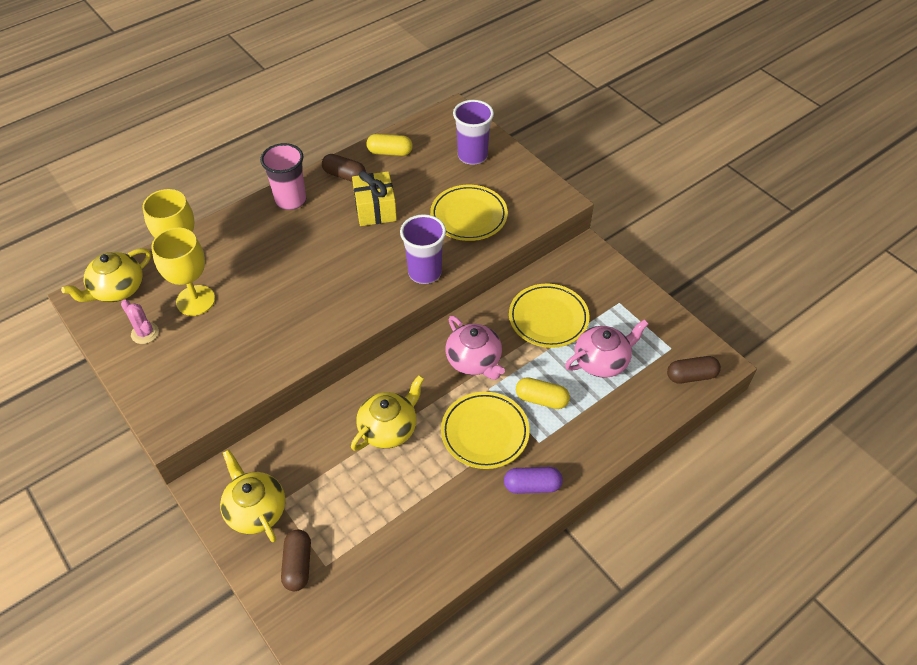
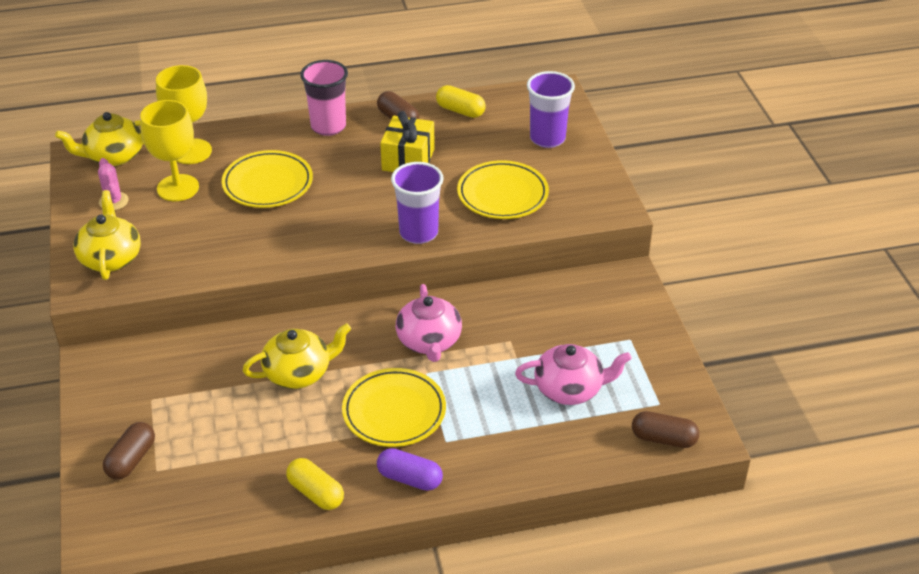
camera: 25 degrees right, 10 degrees down
(255, 509) = (124, 397): yellow teapot -> yellow teapot (111, 258)
(541, 399) = (476, 402): yellow capsule -> yellow capsule (316, 493)
(548, 318) = (538, 328): yellow plate -> yellow plate (268, 184)

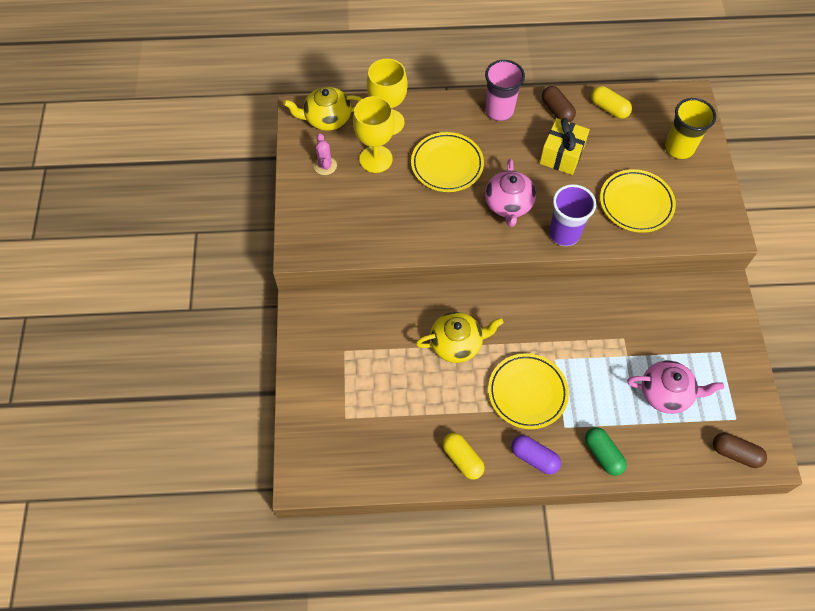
camera: 10 degrees right, 20 degrees up
(111, 258) = (321, 223): yellow teapot -> none
(131, 459) = (327, 405): brown capsule -> none
(429, 341) = (560, 329): pink teapot -> pink teapot (508, 204)
(497, 463) = (603, 454): none -> green capsule
(547, 138) = (679, 149): purple cup -> yellow cup

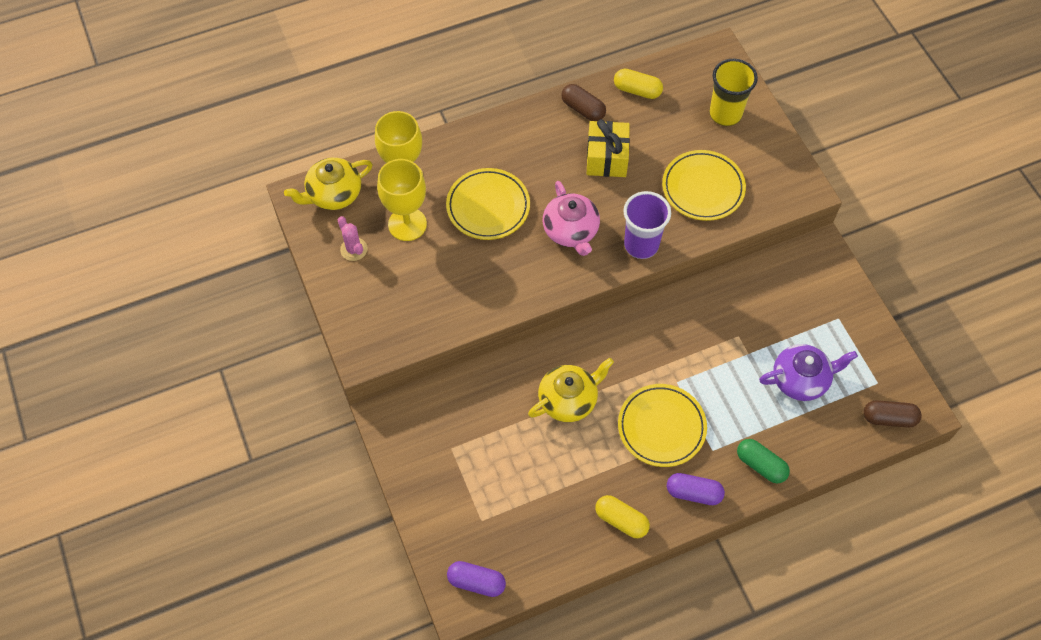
camera: 20 degrees left, 0 degrees up
(321, 467) = (476, 582): none -> purple capsule
(499, 111) = (521, 128): pink cup -> none
(666, 393) = (801, 379): pink teapot -> purple teapot

